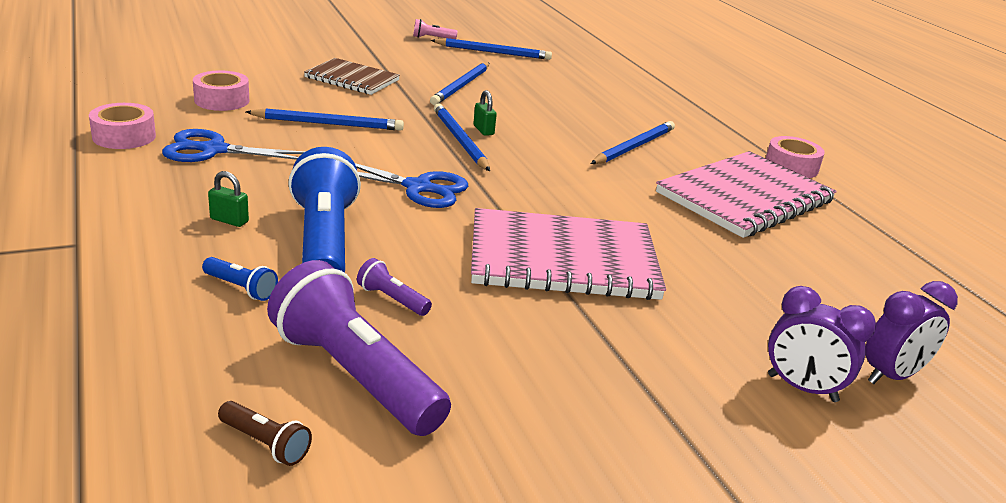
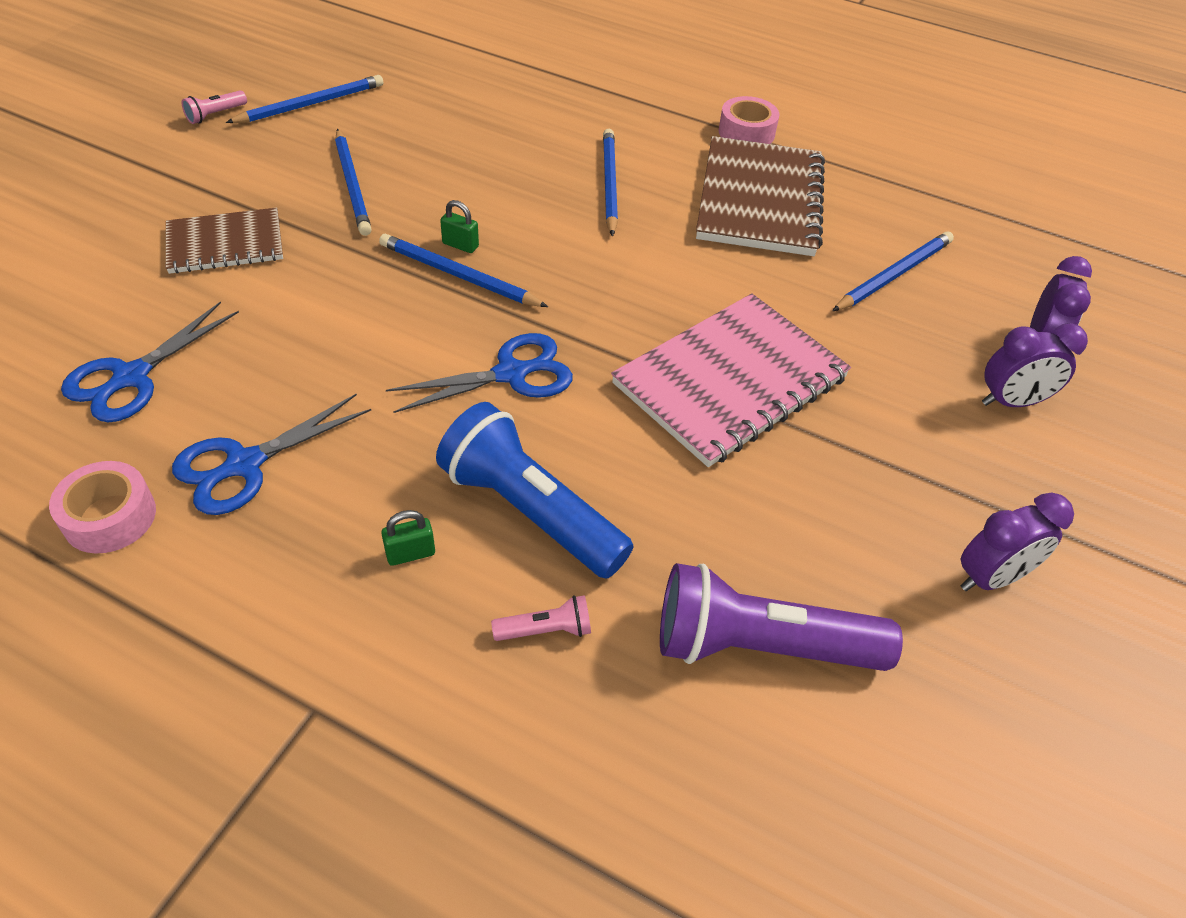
camera: 40 degrees left, 20 degrees up
(222, 100) = (132, 377): pink tape -> blue scissors
(241, 288) = (546, 629): blue flashlight -> pink flashlight
(266, 443) = (796, 773): brown flashlight -> none
(328, 124) = (303, 337): blue pencil -> blue pencil (893, 275)
(392, 299) = (675, 537): purple flashlight -> none
(601, 459) = (990, 577): none -> purple clock
(745, 197) = (760, 200): pink notebook -> brown notebook

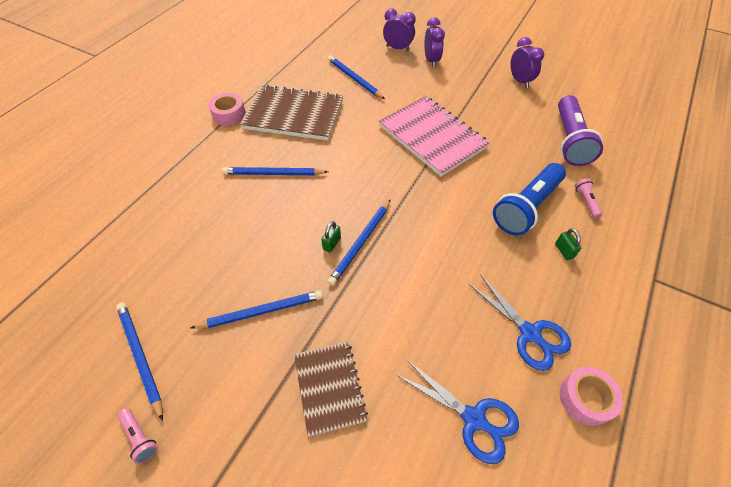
camera: 85 degrees left, 5 degrees up
(511, 374) = (439, 216): blue scissors -> none

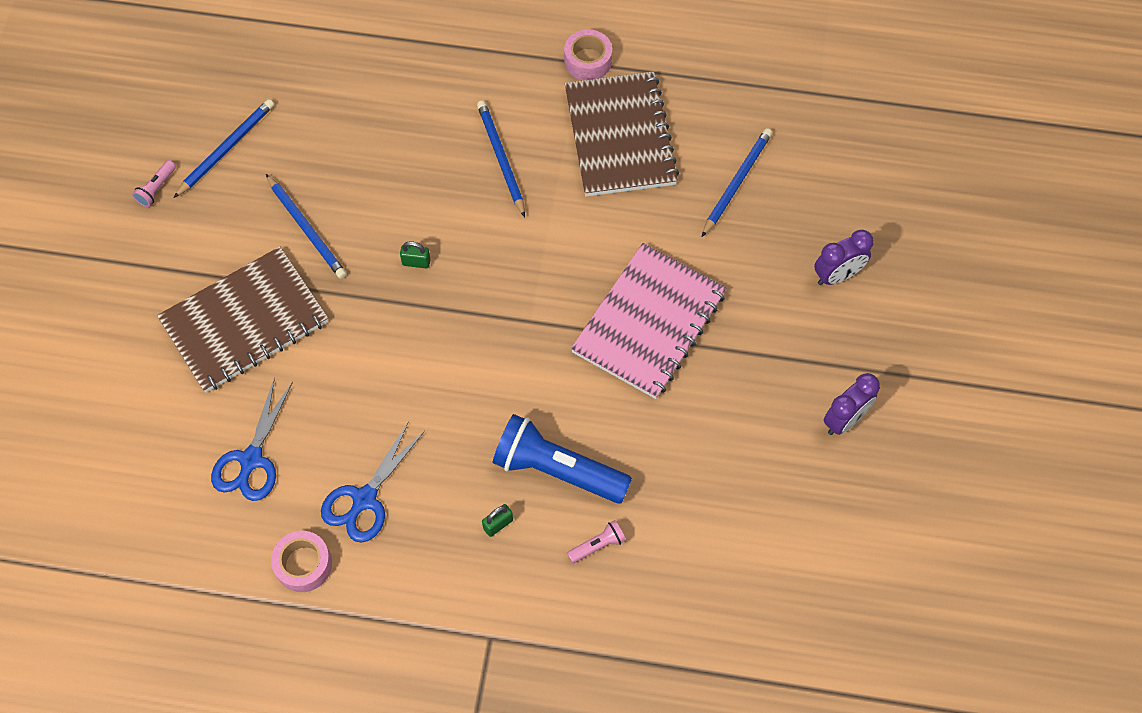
camera: 70 degrees right, 10 degrees up
(329, 387) = (245, 321): brown notebook -> brown notebook, size x1.66
(361, 243) = (428, 292): blue pencil -> none
(398, 48) = (848, 217): purple clock -> none
(570, 140) = (722, 512): purple flashlight -> none

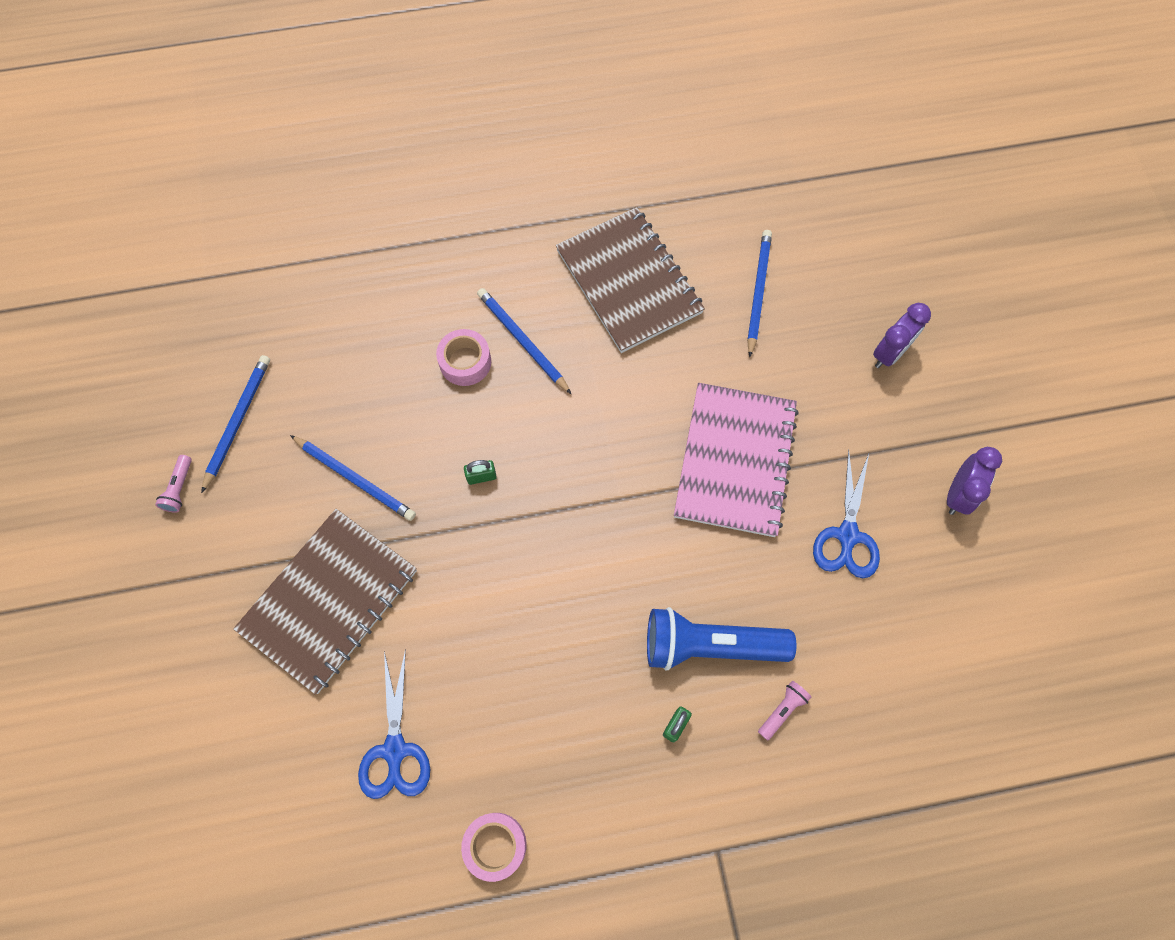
camera: 20 degrees left, 5 degrees up
(364, 499) = (530, 749): blue scissors -> blue scissors (847, 535)
(588, 61) = (567, 216): pink tape -> pink tape (465, 362)

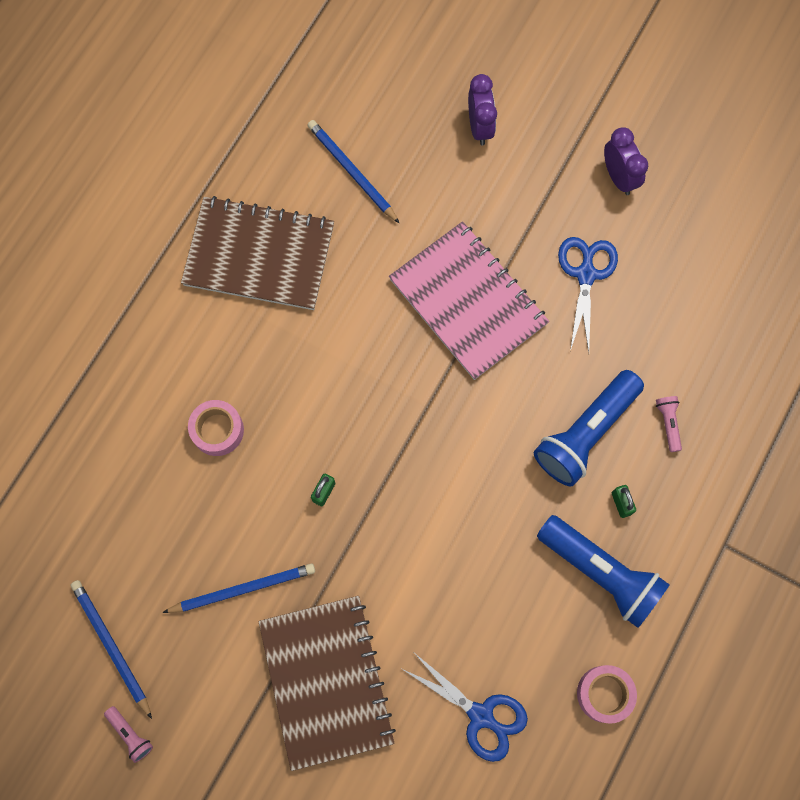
camera: 50 degrees left, 5 degrees up
(522, 341) = (238, 374): blue pencil -> none
(600, 756) = (601, 572): none -> blue flashlight
(847, 535) = (586, 274): blue scissors -> blue scissors turned 135 degrees counterclockwise

